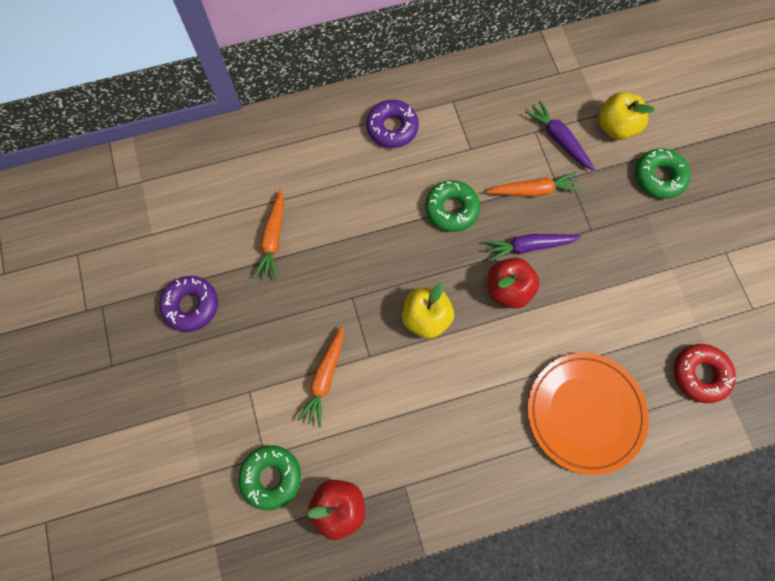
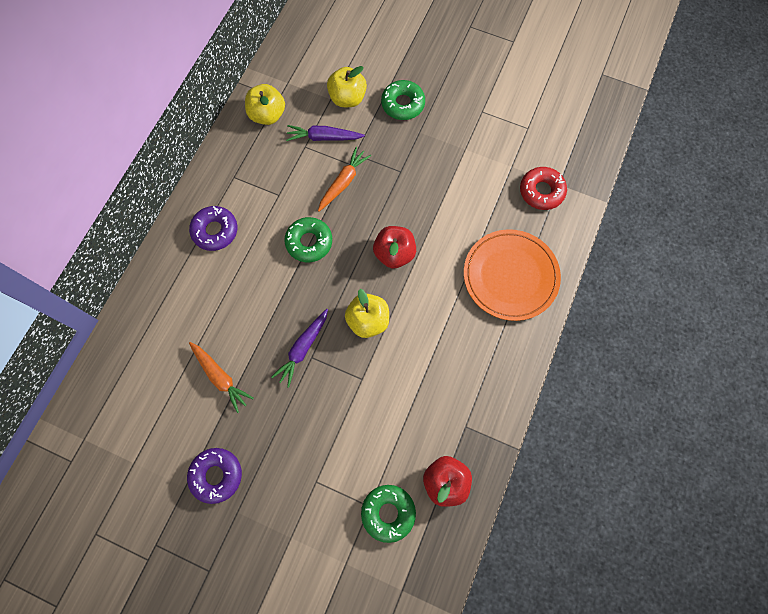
camera: 50 degrees left, 0 degrees up
(324, 378) = (351, 421): orange carrot -> none
(528, 246) = (377, 217): purple carrot -> purple carrot (303, 349)
(534, 78) = (267, 115): none -> yellow apple

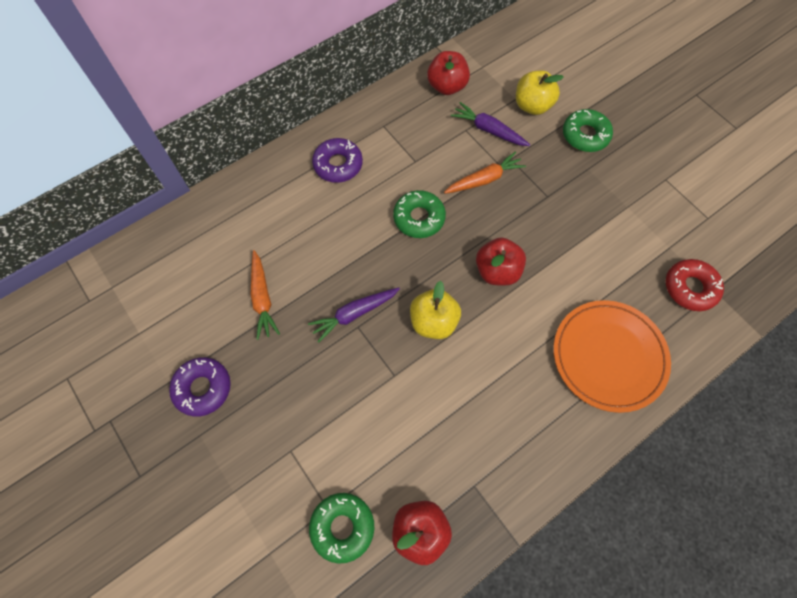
camera: 30 degrees right, 5 degrees down
(267, 115) = (447, 86): yellow apple -> red apple

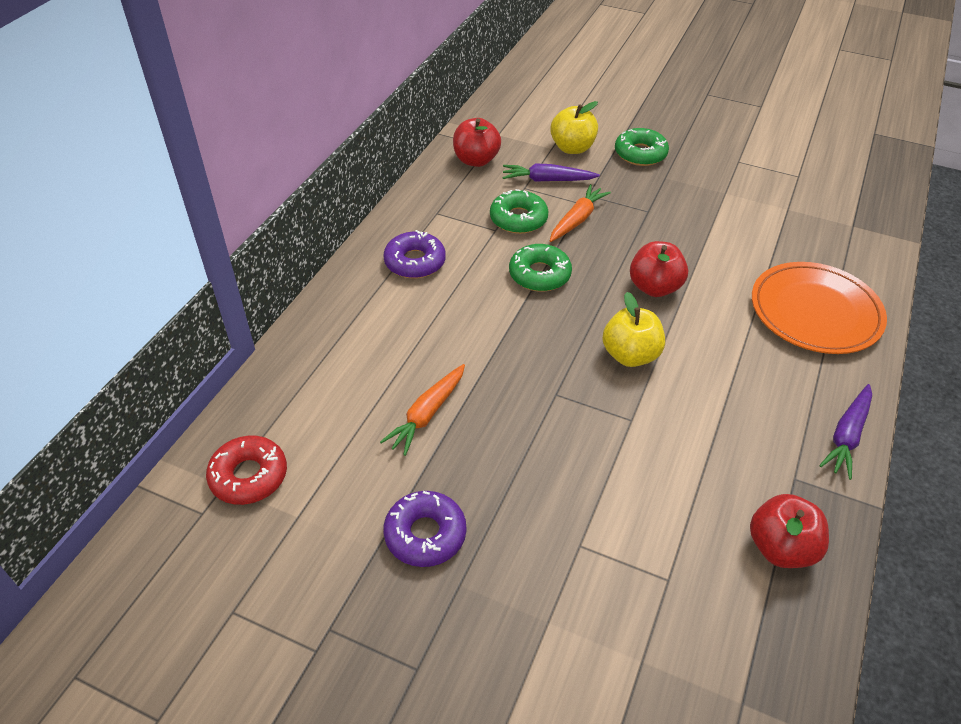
camera: 30 degrees left, 20 degrees down
(262, 298) = (427, 414): orange carrot -> orange carrot turned 75 degrees clockwise
(342, 527) = (699, 588): green donut -> green donut (518, 219)
(354, 314) = (543, 384): purple carrot -> purple carrot (847, 436)
(690, 288) = (832, 231): red donut -> red donut (249, 476)

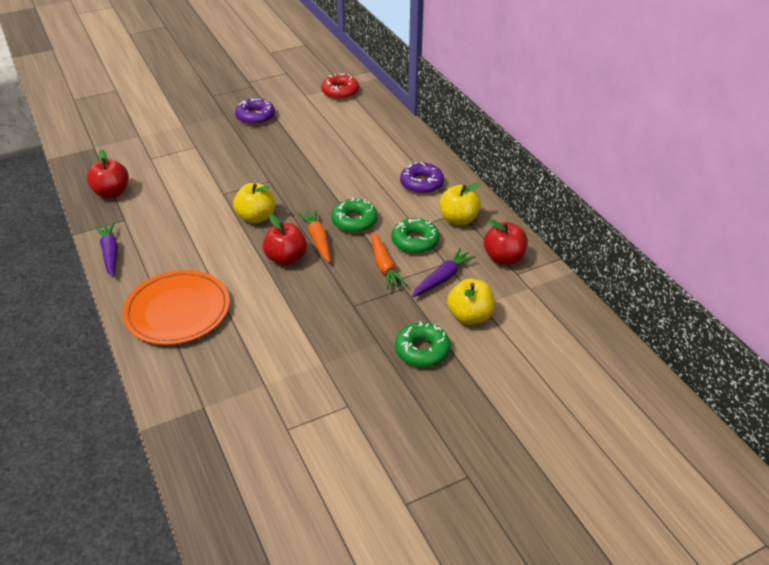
camera: 130 degrees right, 5 degrees down
(427, 414) = (310, 141): orange carrot -> orange carrot (318, 240)
(450, 208) = (458, 219): none -> yellow apple

